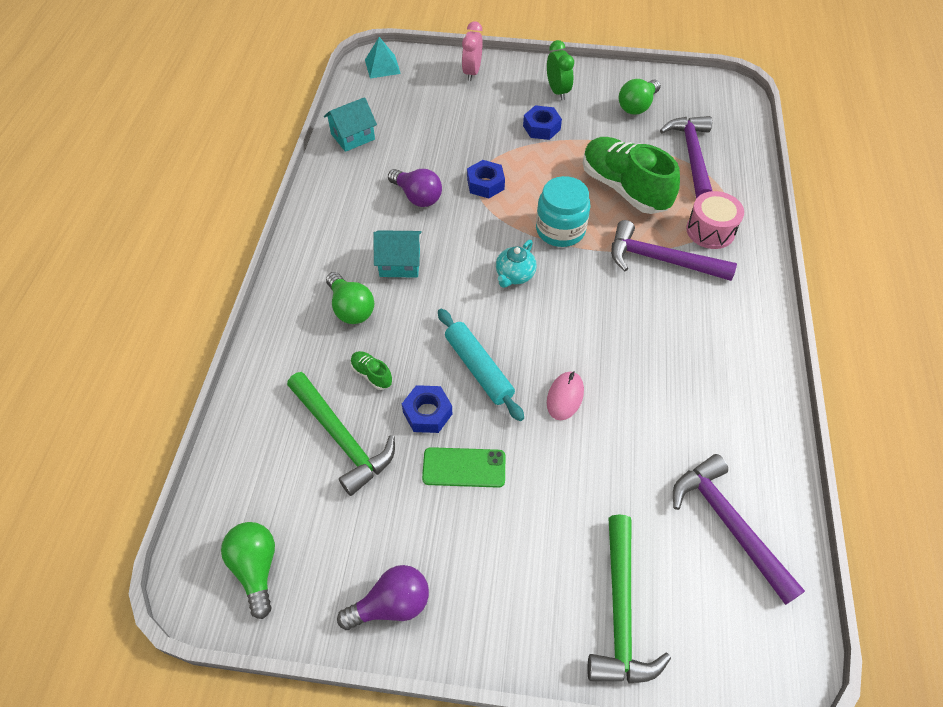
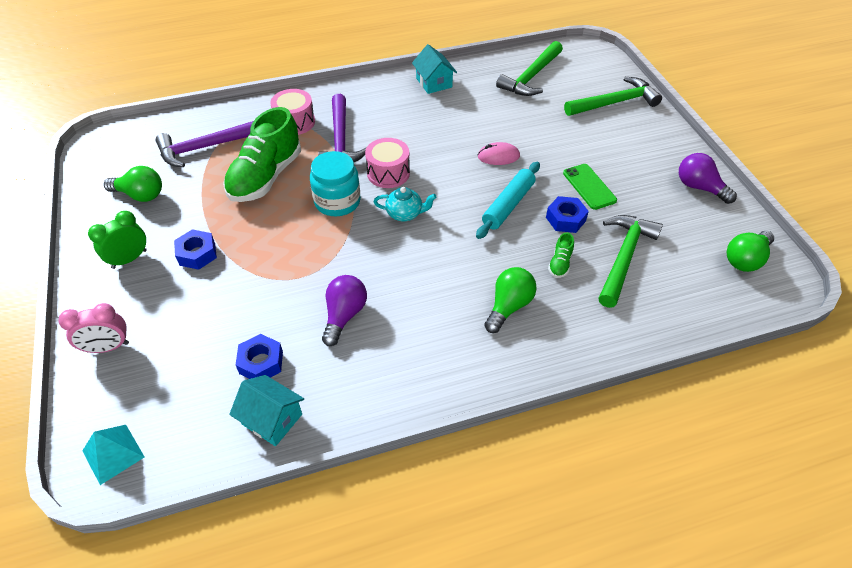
camera: 115 degrees left, 5 degrees down
(400, 263) = (437, 293): turquoise house -> turquoise house (434, 83)
(485, 184) = (301, 269): blue nut -> blue nut (261, 362)
(584, 282) = (388, 173): none -> pink drum
(728, 524) = (531, 77): purple hammer -> green hammer

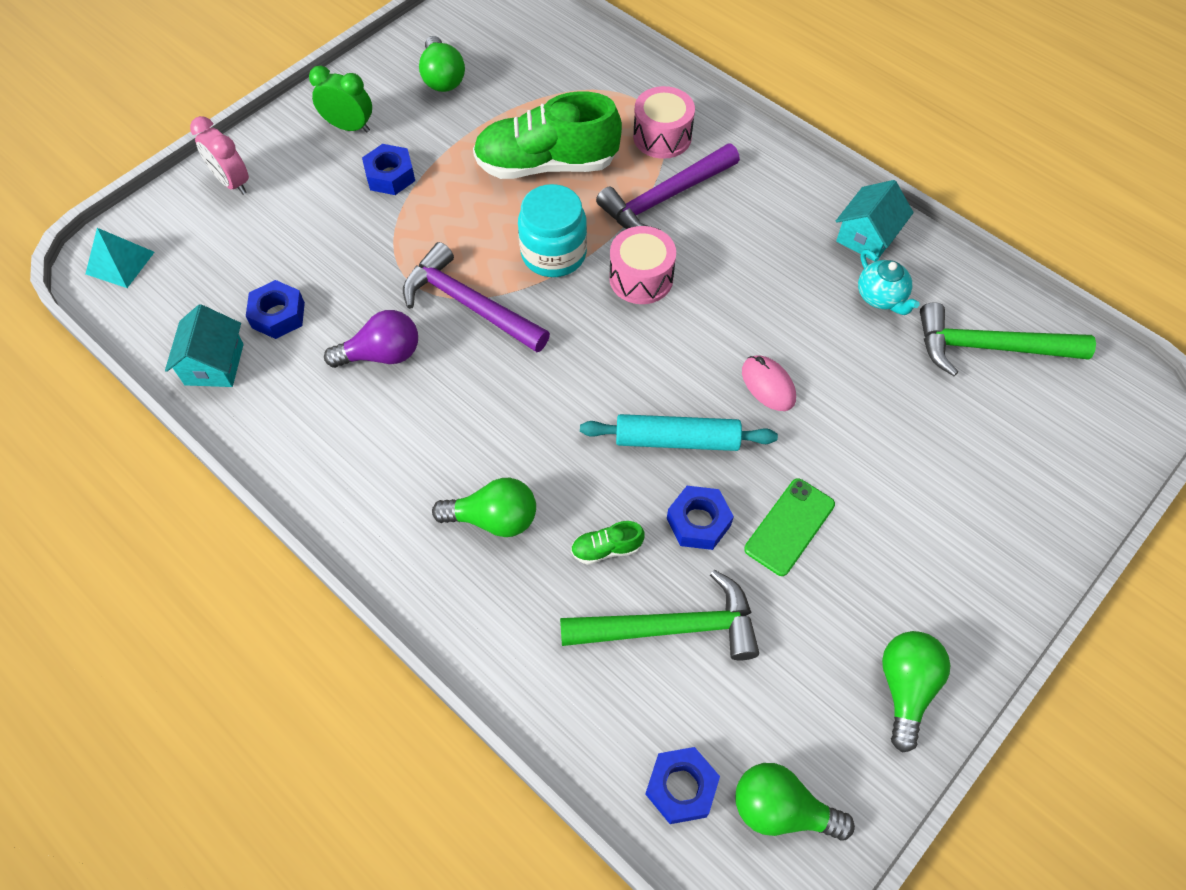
camera: 60 degrees right, 10 degrees up
(205, 148) = (554, 84): purple hammer -> purple hammer (469, 305)
(405, 214) = (580, 332): turquoise teapot -> turquoise teapot (881, 297)
(614, 102) = (1024, 488): green hammer -> none
(699, 187) = (905, 688): purple light bulb -> green light bulb
(719, 293) = (681, 787): none -> blue nut

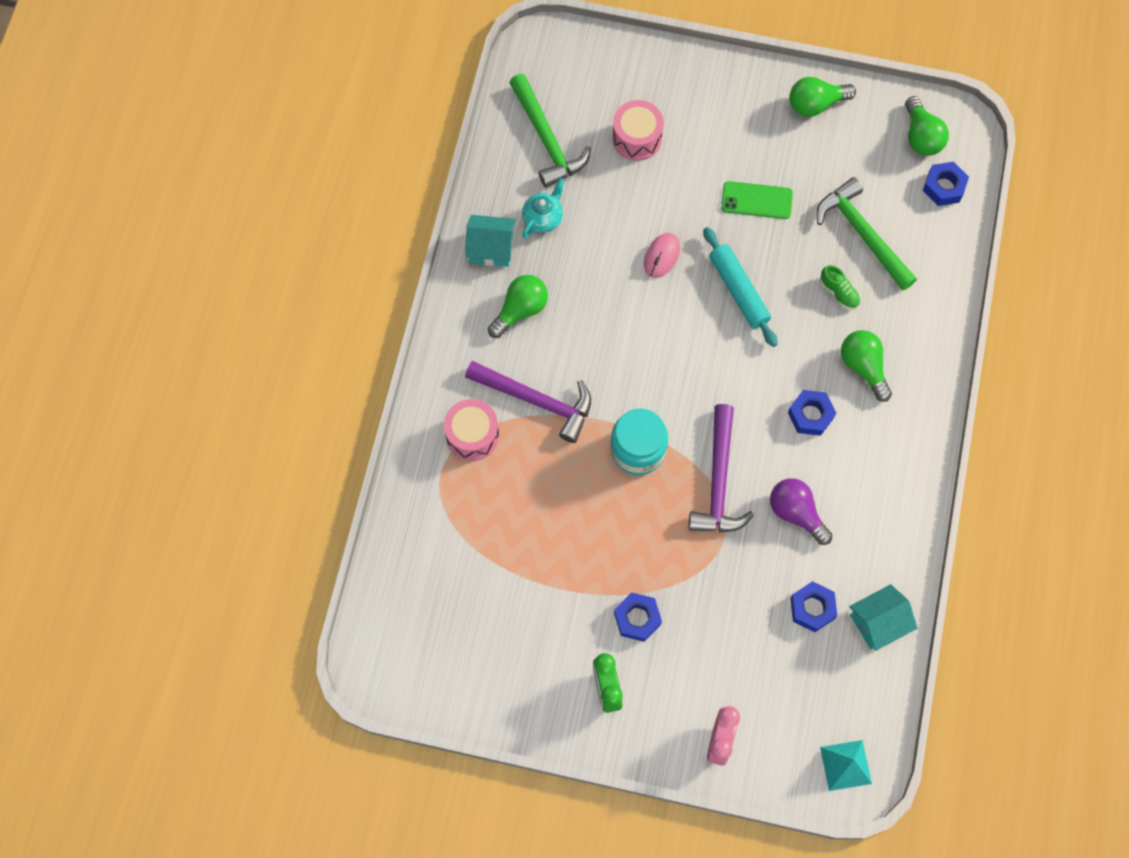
camera: 120 degrees left, 10 degrees up
(442, 78) = (506, 649): green light bulb -> green light bulb (520, 310)
(546, 165) = (554, 506): green shoe -> none
(641, 278) = (622, 378): pink drum -> pink drum (637, 138)
(698, 522) = (787, 251): blue nut -> blue nut (810, 415)

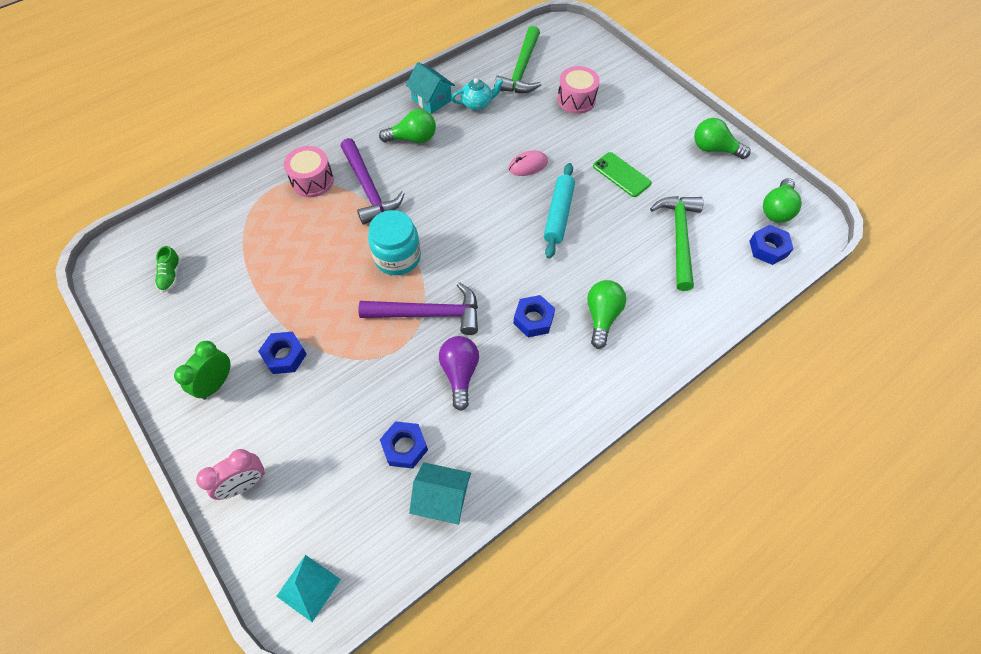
camera: 40 degrees right, 10 degrees down
(719, 481) = (429, 313): purple hammer -> purple hammer turned 135 degrees counterclockwise
(839, 292) = (628, 260): green shoe -> green shoe (171, 276)

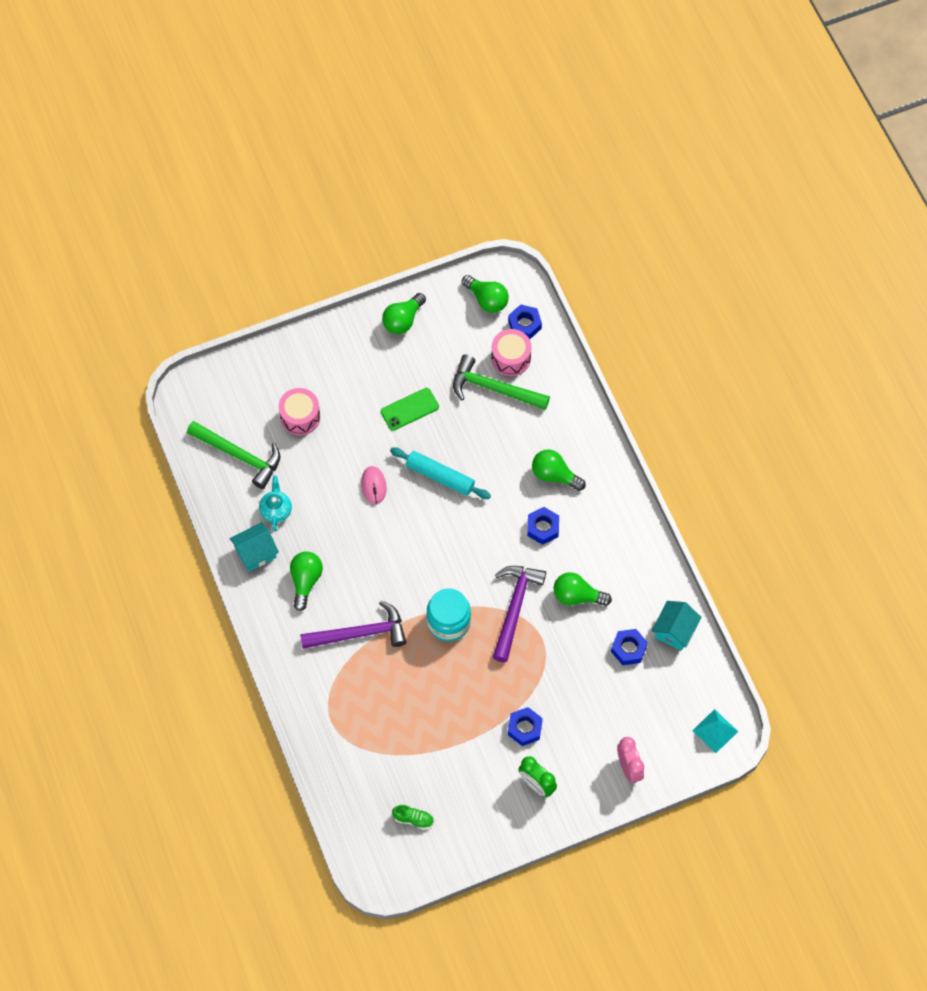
camera: 75 degrees left, 5 degrees up
(312, 181) = (334, 683): pink drum -> pink drum (511, 358)
(460, 373) = (577, 596): purple light bulb -> green light bulb

